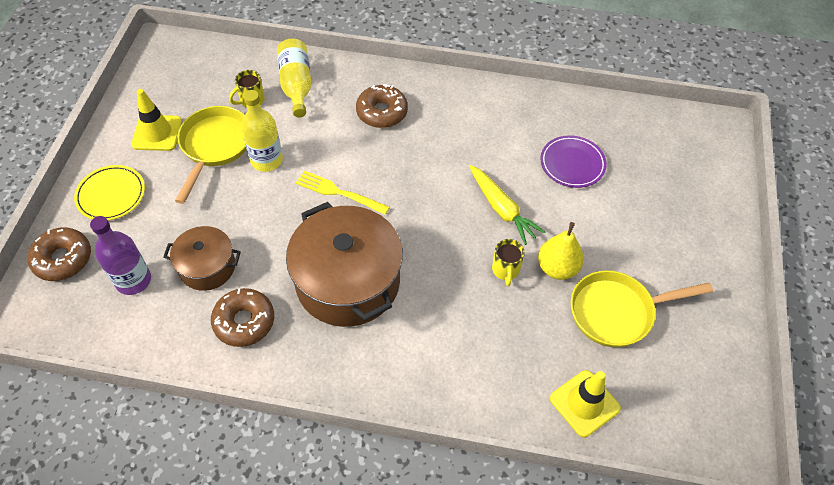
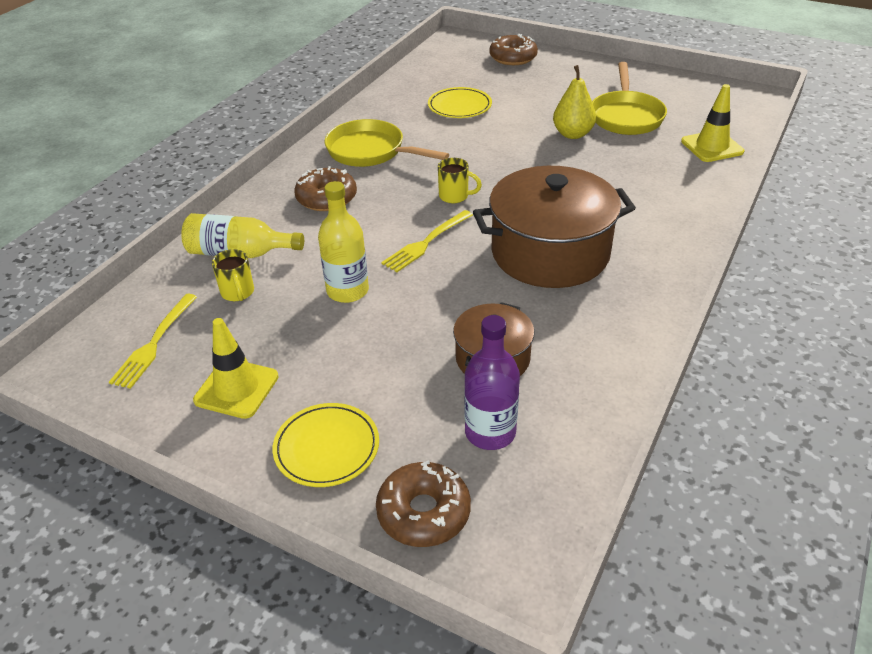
camera: 70 degrees left, 15 degrees down
(192, 78) = (154, 343): none -> yellow fork
(215, 147) = (298, 333): yellow pan -> yellow pan (371, 152)
(244, 321) = (582, 335): brown donut -> brown donut (513, 58)
(502, 209) = (495, 149): yellow carrot -> none
(505, 270) = (566, 159): yellow mug -> yellow mug (455, 196)
(572, 164) = (459, 106): purple plate -> yellow plate

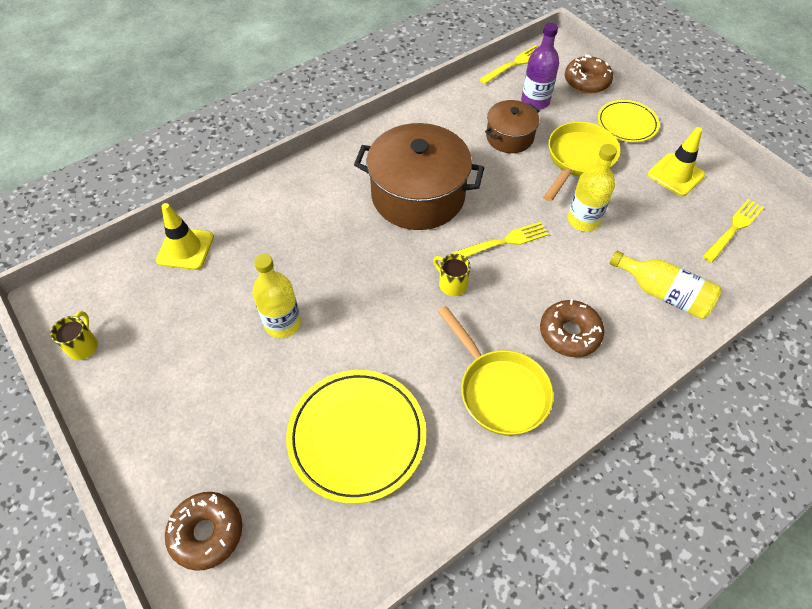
camera: 155 degrees left, 15 degrees up
(238, 293) = (668, 250): yellow mug -> yellow mug (83, 346)
(459, 106) = (357, 436): yellow plate -> yellow plate, size x1.66
(571, 499) = (514, 64): none -> yellow fork
(572, 134) = (283, 323): yellow pear -> yellow bottle
(626, 116) = (206, 328): yellow pan -> yellow pan (578, 159)

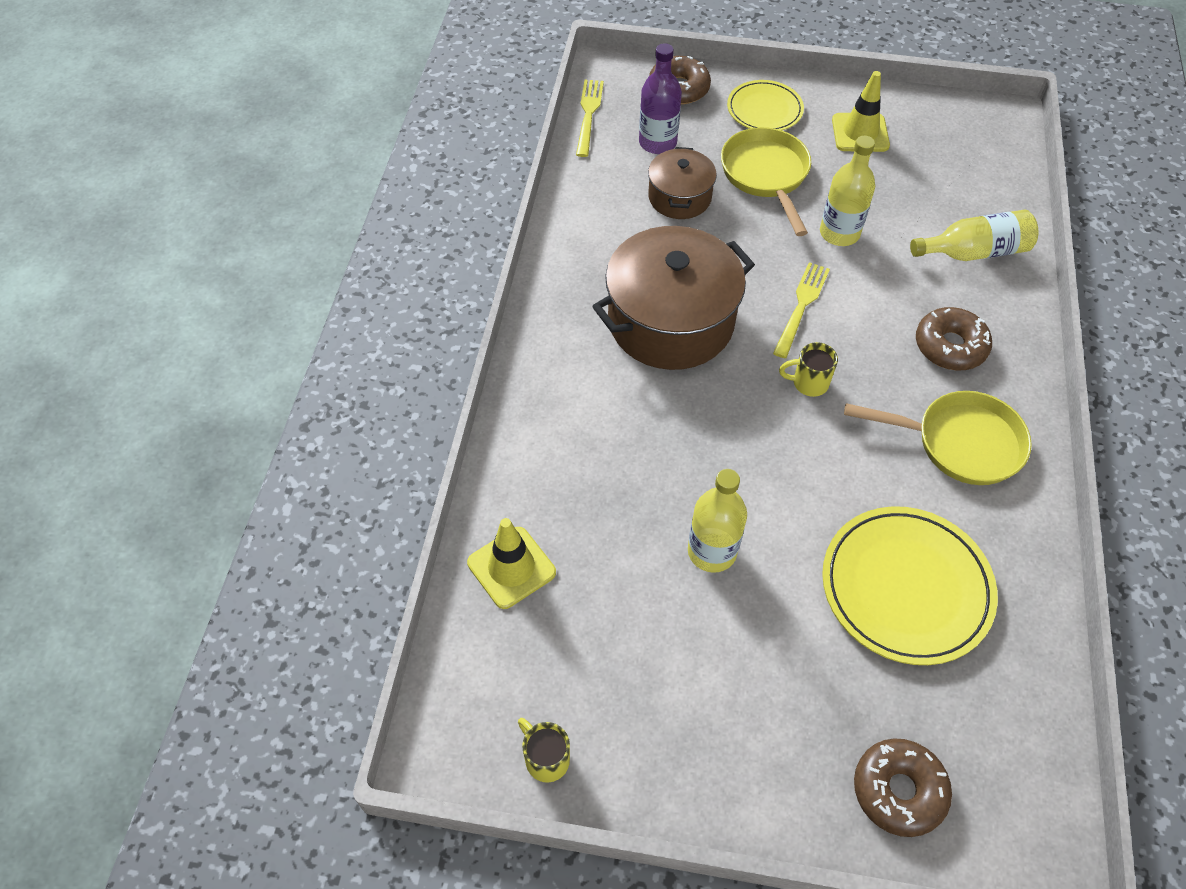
camera: 45 degrees left, 0 degrees up
(733, 229) = (957, 152): yellow fork -> none

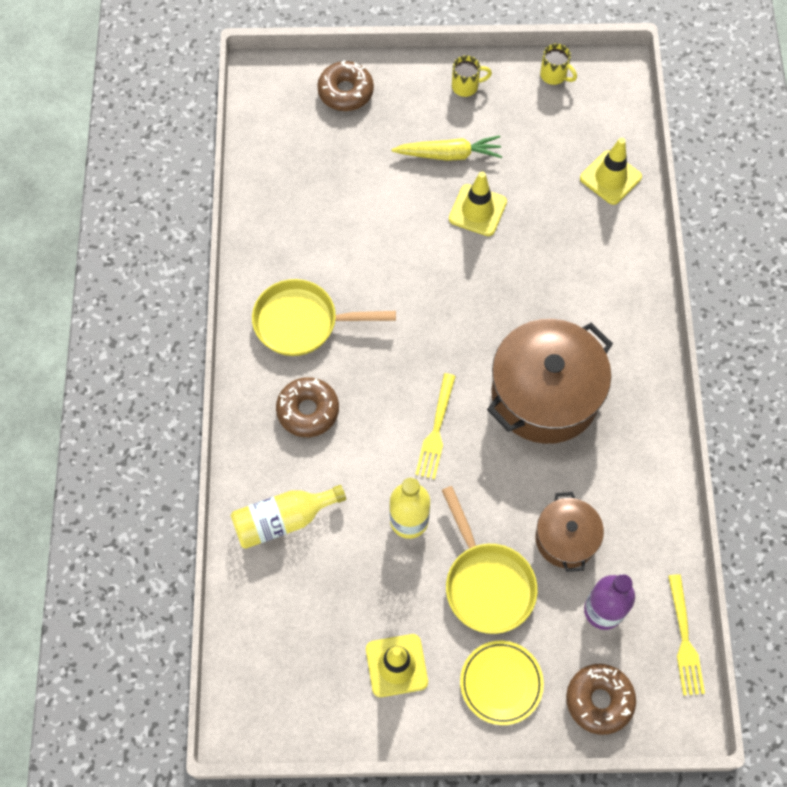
camera: 170 degrees right, 10 degrees up
(712, 551) = (477, 210): yellow bottle -> yellow traffic cone
(740, 645) = (449, 154): none -> yellow carrot
(808, 383) = (423, 355): yellow mug -> yellow mug (466, 86)
(906, 588) = (343, 208): yellow plate -> none

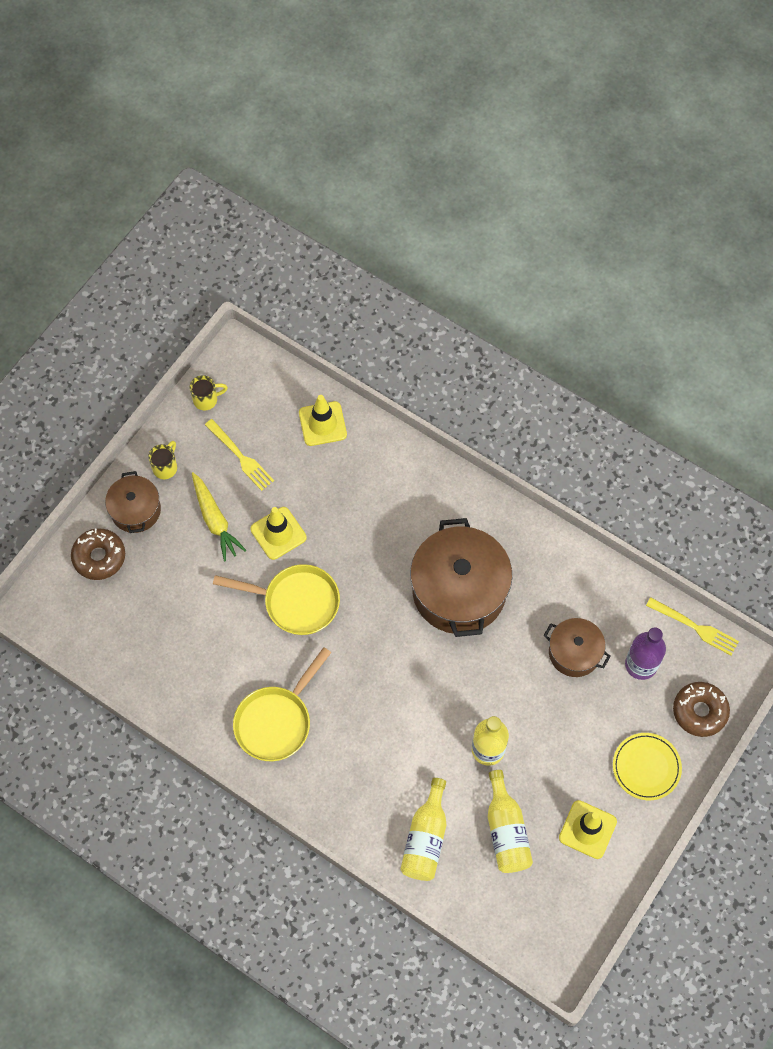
camera: 55 degrees left, 0 degrees up
(308, 411) = (352, 764): brown donut -> none
(341, 588) = (506, 831): none -> yellow bottle
(409, 90) = (135, 510): none -> brown pot
(436, 430) = (432, 683): yellow fork -> yellow fork (240, 456)
(449, 154) = (215, 520): yellow carrot -> yellow carrot turned 120 degrees clockwise
(486, 583) = (570, 728): yellow pan -> yellow pan (296, 602)

